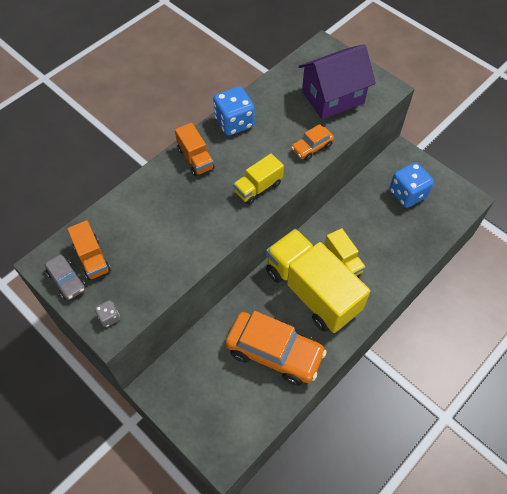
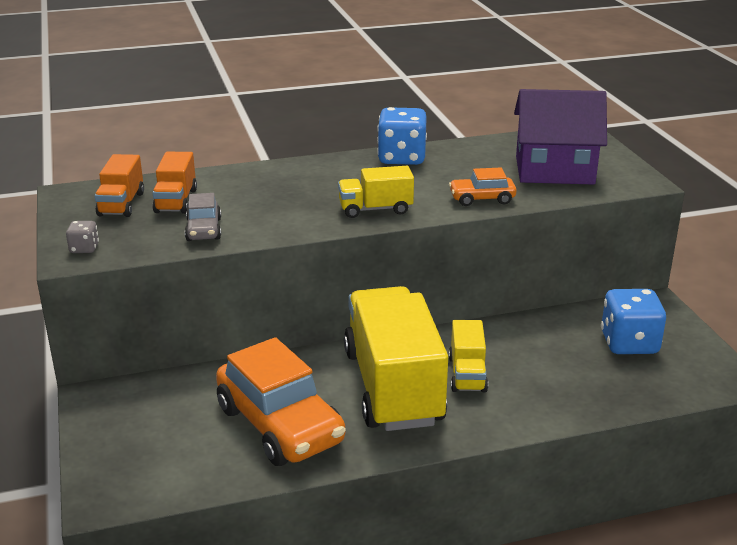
camera: 30 degrees right, 30 degrees down
(67, 280) = (75, 211): grey car -> grey car (203, 230)
(195, 158) = (324, 170): orange truck -> orange truck (176, 201)

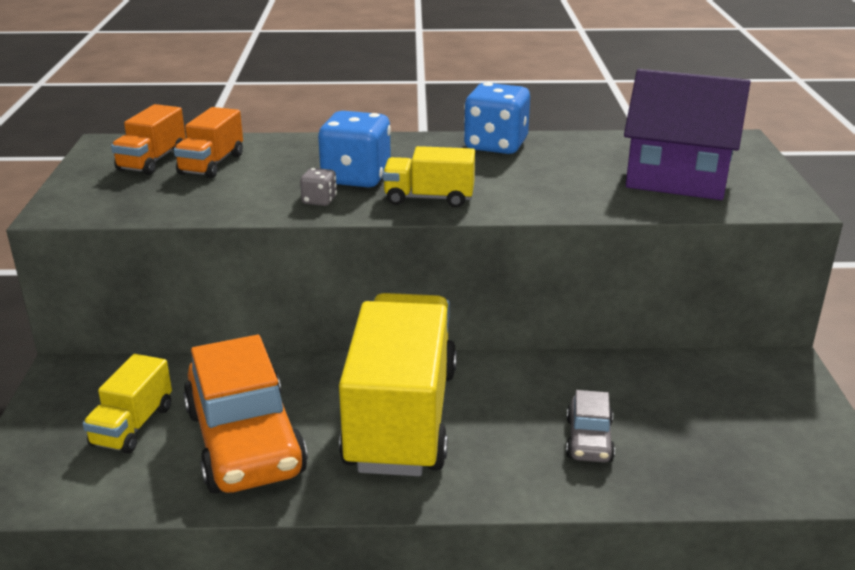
camera: 15 degrees right, 0 degrees up
(84, 248) = (78, 202): grey dice -> grey dice (319, 201)
(203, 230) = (219, 198): grey car -> grey car (589, 440)
(467, 374) = (500, 417): yellow truck -> yellow truck (133, 426)
(482, 199) = (566, 201): orange car -> none
(629, 343) = (730, 411): blue dice -> blue dice (356, 177)

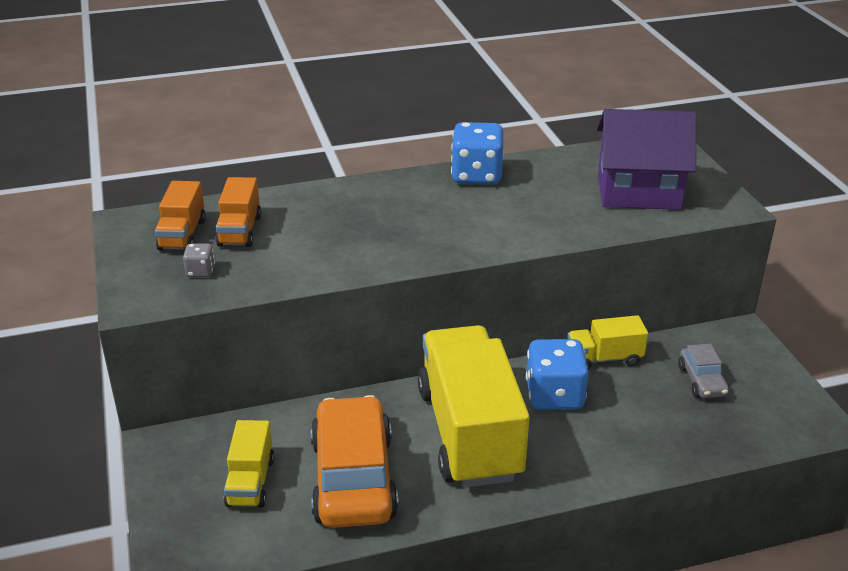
camera: 15 degrees left, 5 degrees up
(245, 442) = (353, 478): orange car -> orange car turned 150 degrees counterclockwise
(319, 201) = (360, 257): grey dice -> grey dice (200, 271)
(356, 177) = (377, 228): blue dice -> blue dice (554, 395)
(429, 198) = (450, 241): yellow truck -> yellow truck (604, 358)
(589, 440) = (621, 425): grey car -> grey car (701, 381)

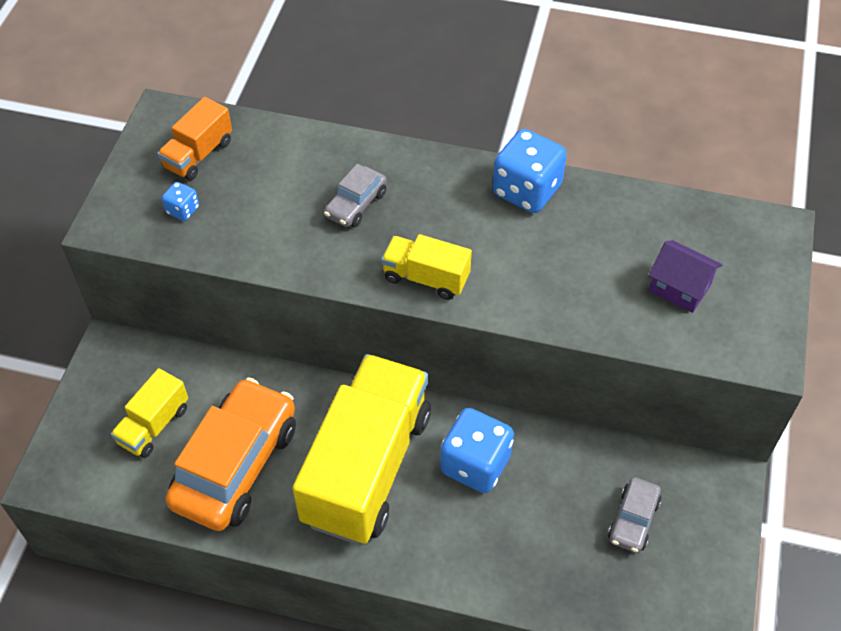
camera: 30 degrees right, 20 degrees up
(200, 271) = (183, 210): grey dice -> blue dice
(240, 231) = (250, 171): orange truck -> none
(351, 222) = (356, 204): none -> grey car
(604, 358) = (558, 444): yellow truck -> yellow truck (426, 278)
(638, 191) = (679, 288): purple house -> purple house, size x0.53

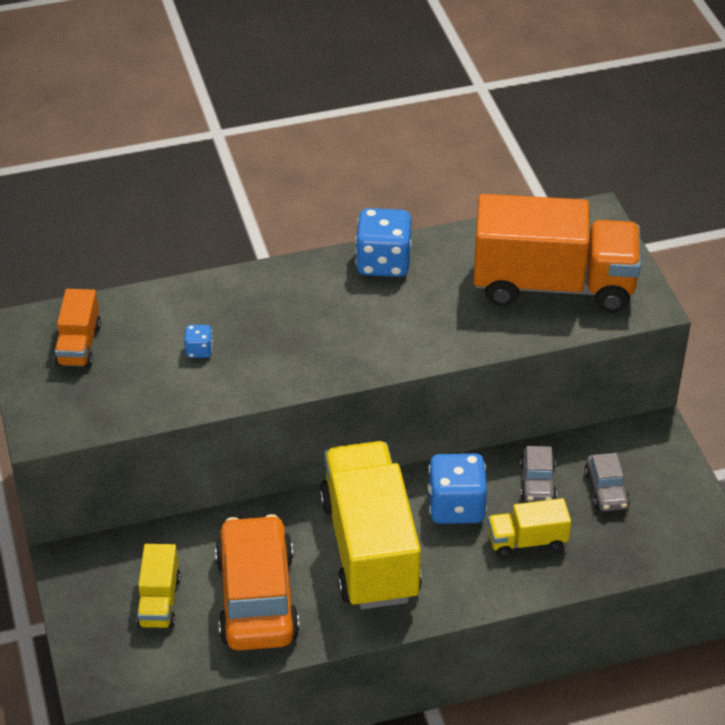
camera: 30 degrees left, 10 degrees down
(183, 210) = (102, 393): blue dice -> blue dice (199, 350)
(356, 204) = (250, 328): grey car -> grey car (537, 482)
(426, 278) = (352, 358): yellow truck -> yellow truck (527, 541)
(679, 288) = (553, 285): purple house -> orange truck

